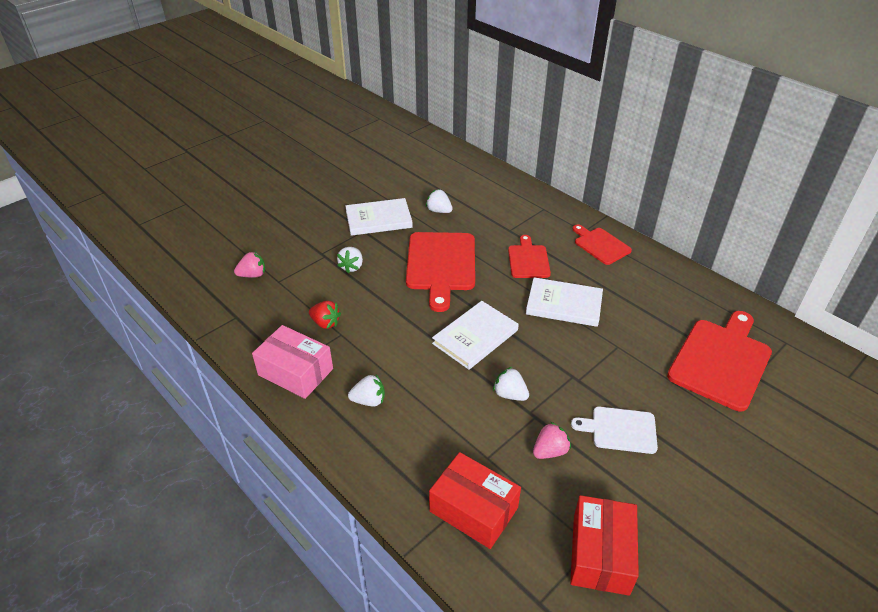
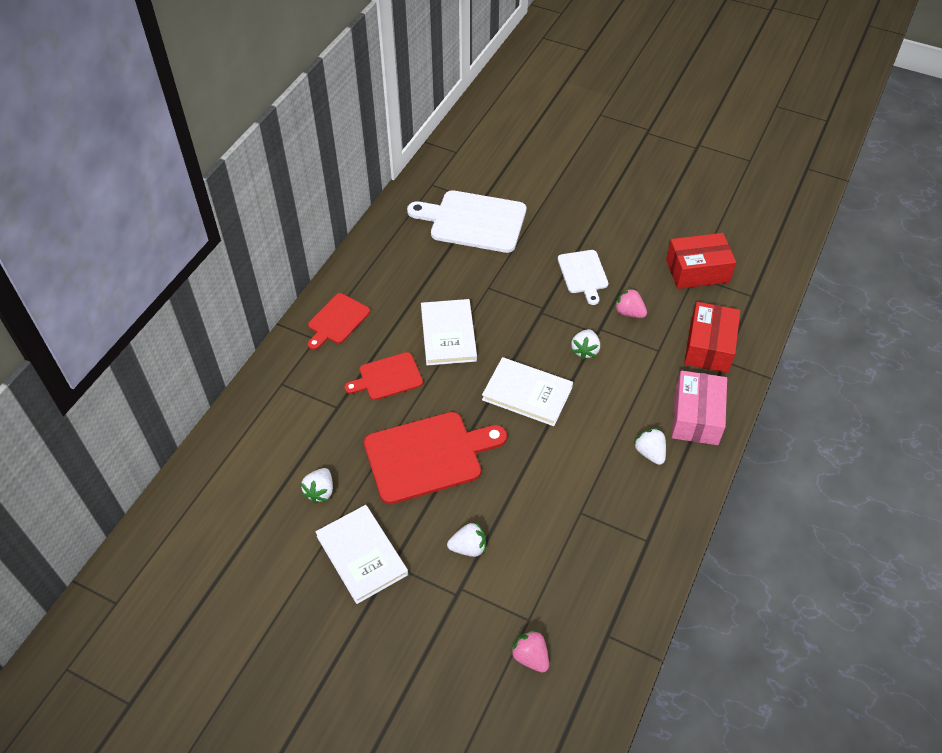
camera: 110 degrees left, 10 degrees up
(295, 372) = (651, 531): pink box -> pink box (696, 417)
(325, 323) = (572, 534): red strawberry -> none
(721, 360) = (473, 221): red cutting board -> white cutting board

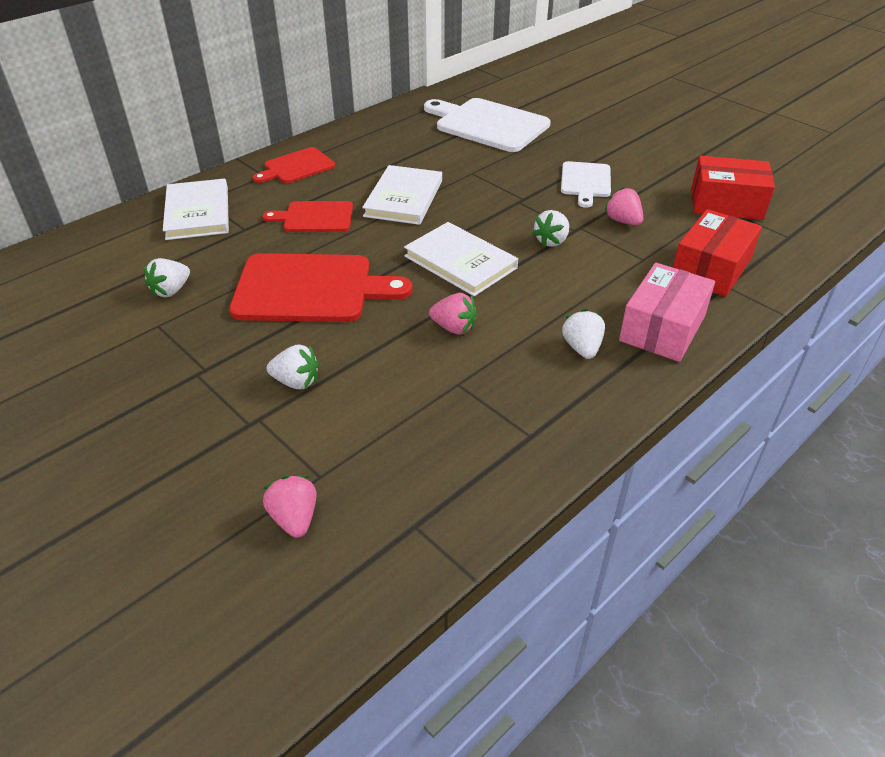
camera: 20 degrees right, 10 degrees down
(362, 555) = (170, 356): white book -> white book (198, 213)
(553, 461) = (454, 328): none -> pink strawberry

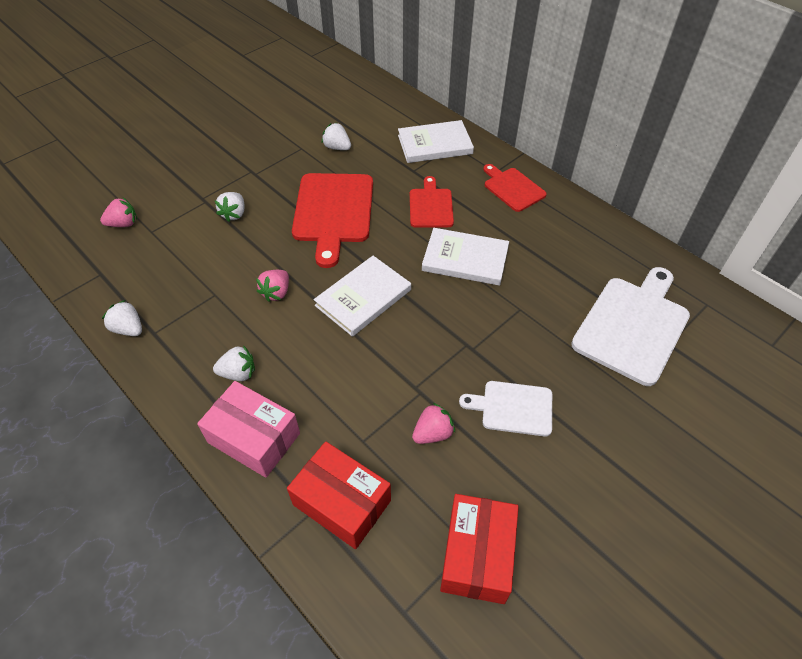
camera: 90 degrees right, 10 degrees up
(551, 241) = (395, 366): white strawberry -> white strawberry (128, 329)

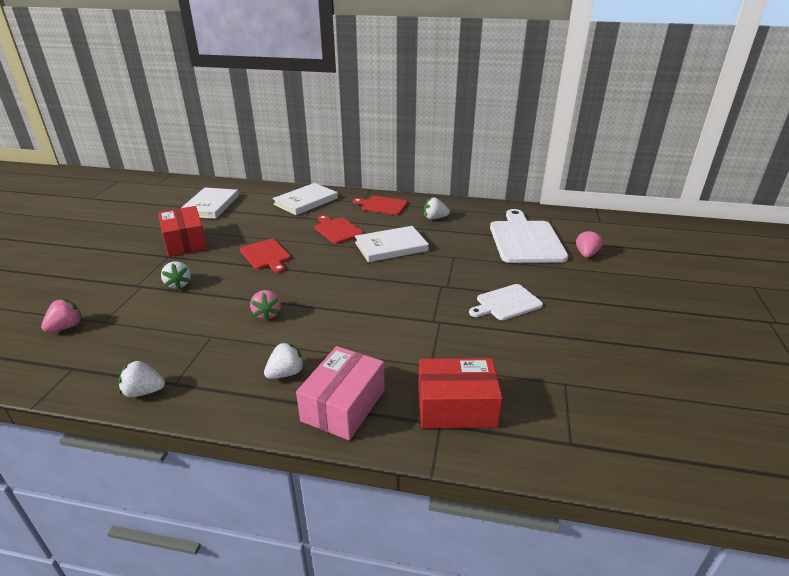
camera: 35 degrees left, 20 degrees down
(254, 438) = (343, 405): pink box -> pink box turned 60 degrees counterclockwise
(333, 212) = (266, 255): red cutting board -> red cutting board, size x0.57
(337, 147) = (231, 223): white strawberry -> white strawberry (434, 218)
(363, 298) = (341, 291): white book -> white book (210, 205)
(433, 433) = (473, 338): pink strawberry -> pink strawberry (586, 254)
(477, 555) = (575, 385): red box -> red box (185, 242)

